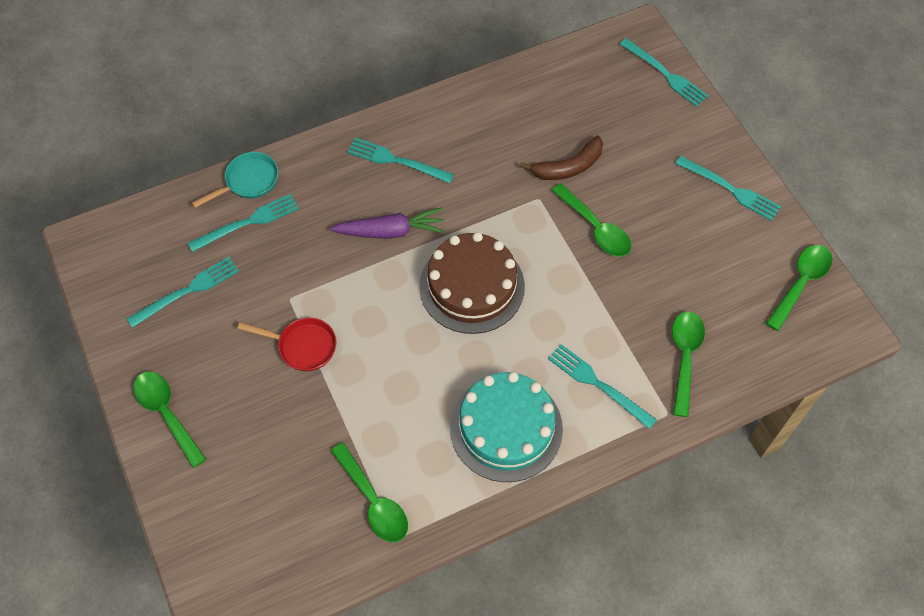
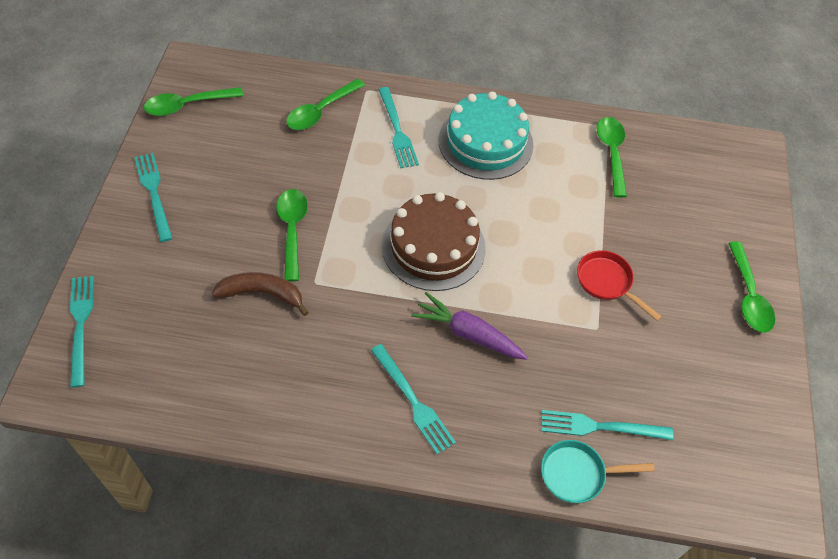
camera: 150 degrees left, 5 degrees down
(187, 291) = (690, 391): turquoise fork -> none

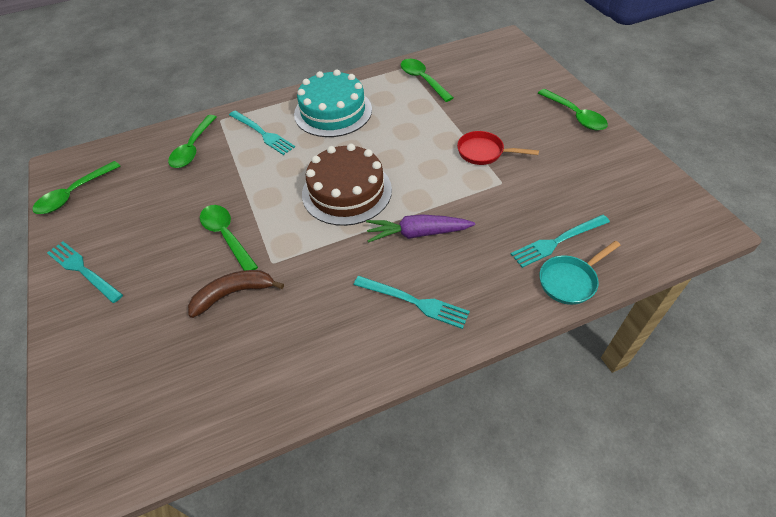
camera: 25 degrees left, 5 degrees down
(81, 325) = (75, 412): turquoise fork -> none

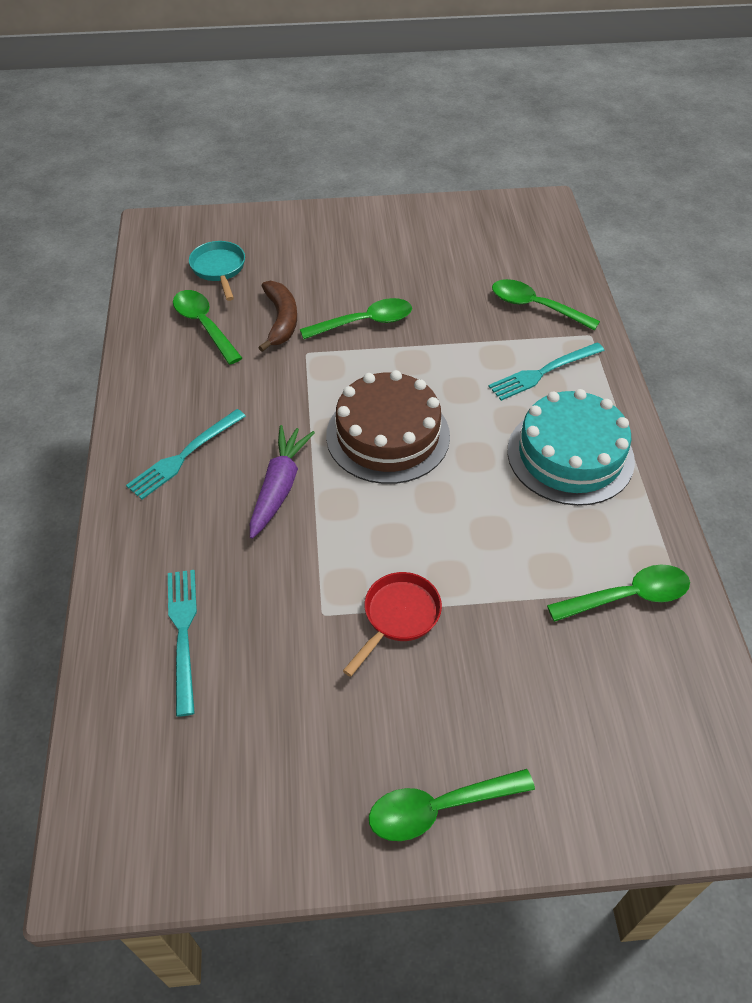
camera: 105 degrees right, 0 degrees up
(73, 194) = (488, 217): green spoon -> green spoon (204, 325)
(83, 270) = (370, 225): turquoise fork -> none
(570, 281) = (118, 617): turquoise pan -> turquoise pan (219, 269)

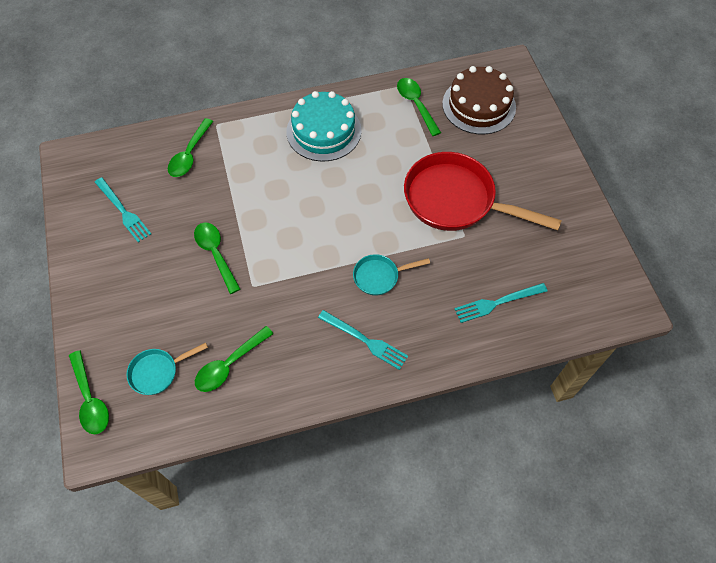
camera: 100 degrees left, 10 degrees up
(279, 487) = (379, 276): purple carrot -> turquoise pan
(281, 320) = (218, 310): brown banana -> none
(388, 435) = (324, 224): brown cake -> brown cake (479, 105)
(398, 616) = (456, 200): red pan -> red pan, size x2.13
(438, 808) = (552, 171): green spoon -> green spoon (90, 399)
(543, 372) = (255, 147): turquoise fork -> turquoise fork (123, 211)

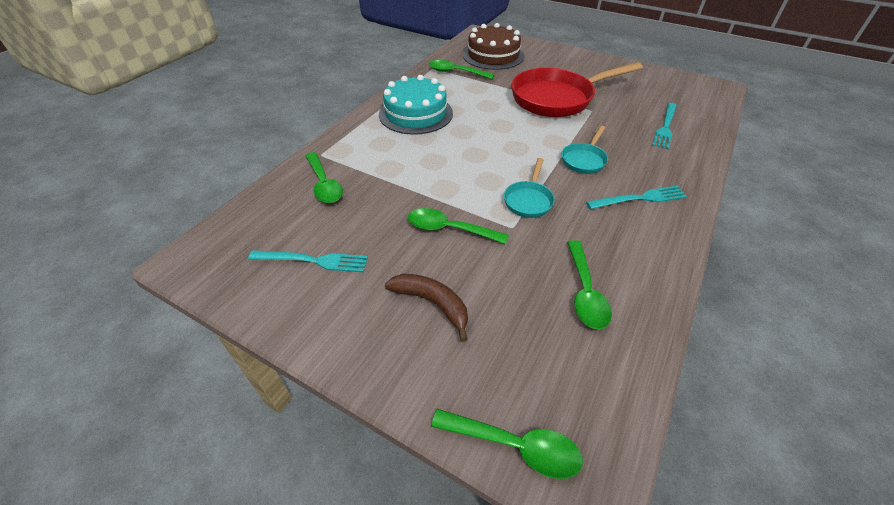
camera: 45 degrees left, 15 degrees down
(146, 294) = (432, 303): none -> brown banana
(158, 372) = (539, 354): turquoise pan -> turquoise pan (528, 200)

